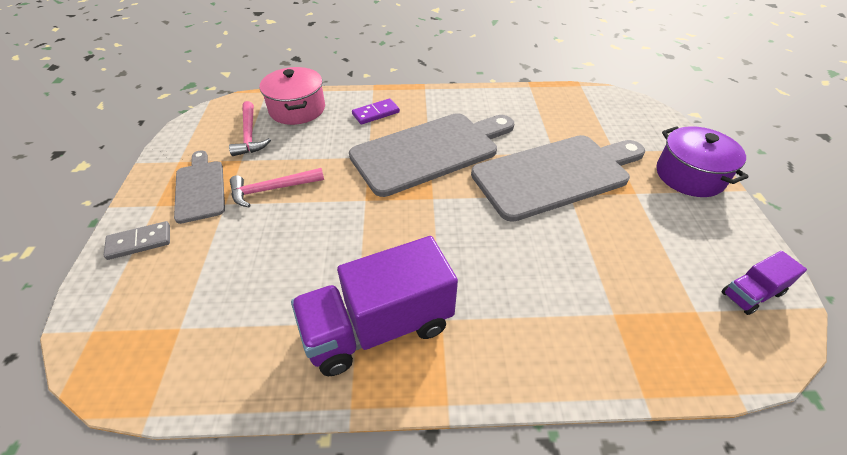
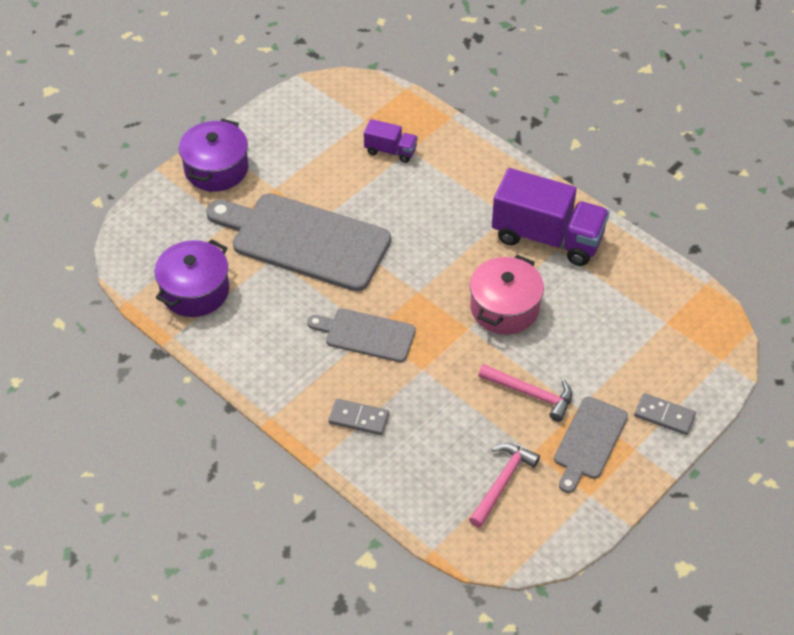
camera: 135 degrees left, 5 degrees up
(297, 109) = (426, 488): pink pot -> pink pot (504, 308)
(376, 113) = (358, 419): purple domino -> grey domino
(430, 151) = (366, 335): grey cutting board -> grey cutting board, size x0.55
(559, 109) = (195, 291): none -> purple pot
(751, 293) = (321, 103): purple truck -> purple truck (390, 151)

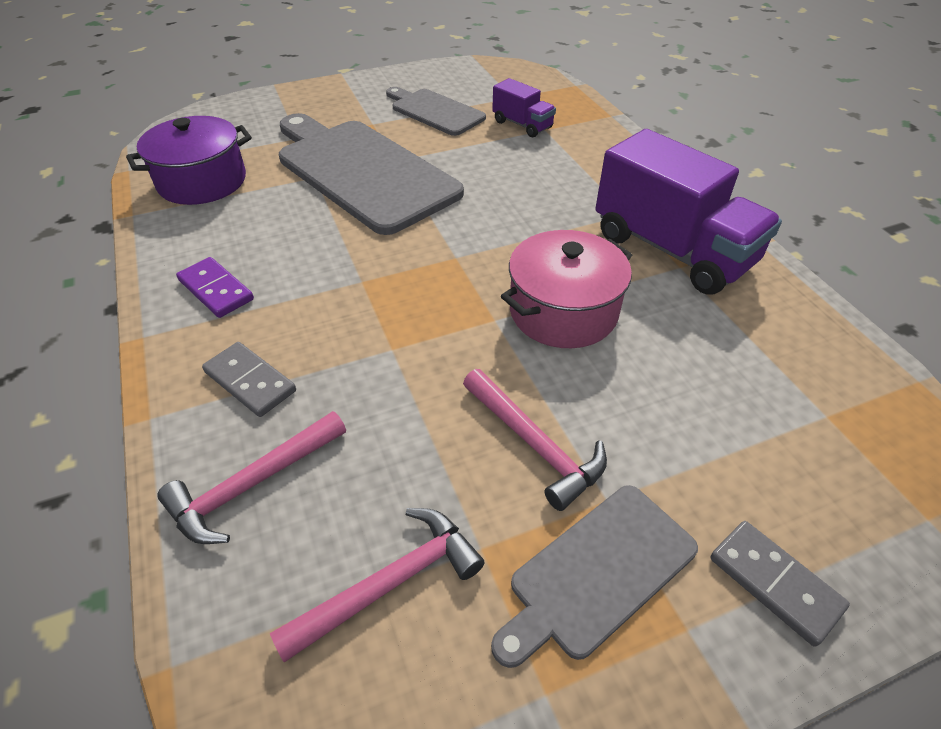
camera: 25 degrees right, 5 degrees down
(216, 169) = (329, 96): purple pot -> none
(286, 371) = (216, 290): none -> purple domino
(366, 335) = (350, 282): grey cutting board -> grey cutting board (434, 111)
(405, 468) = (252, 484): none -> pink hammer

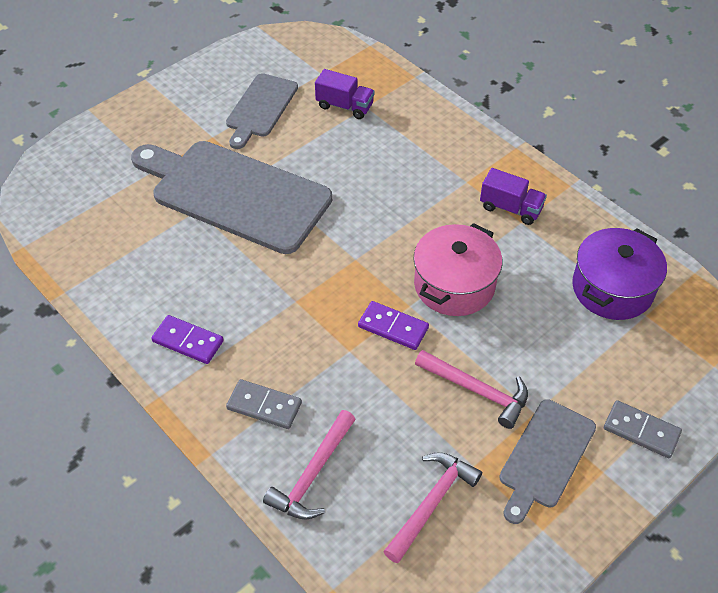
camera: 20 degrees left, 5 degrees up
(202, 181) = (101, 241): purple pot -> purple pot (612, 288)
(434, 111) = (260, 108): grey cutting board -> grey cutting board turned 90 degrees counterclockwise
(461, 337) = (393, 327): none -> purple domino
(672, 250) = (510, 208): purple truck -> purple truck, size x0.49

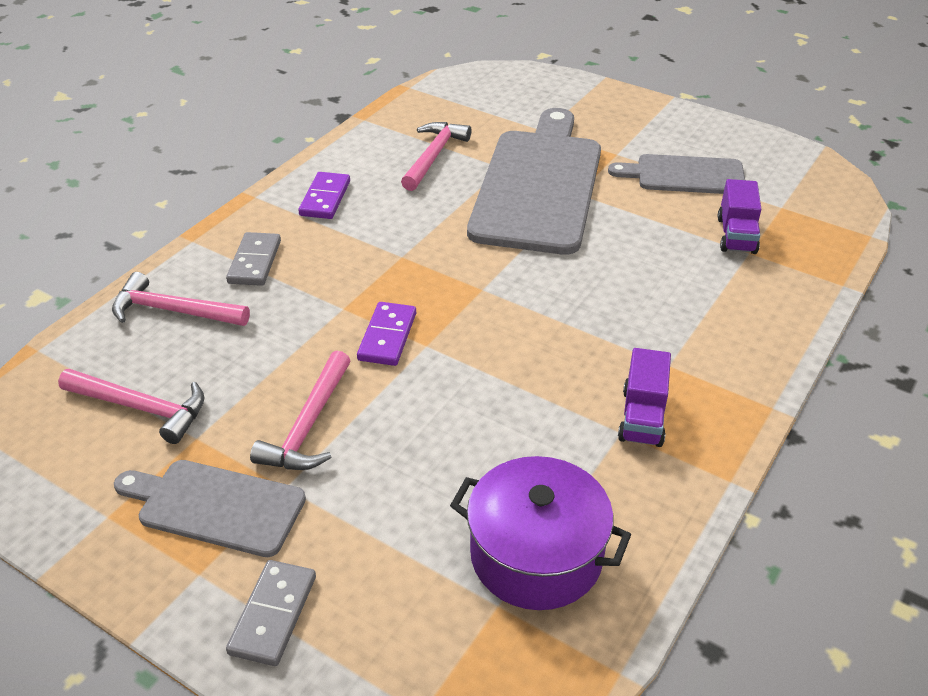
camera: 75 degrees right, 10 degrees down
(157, 252) = (434, 156): none -> pink hammer
(454, 285) = (475, 379): pink pot -> none

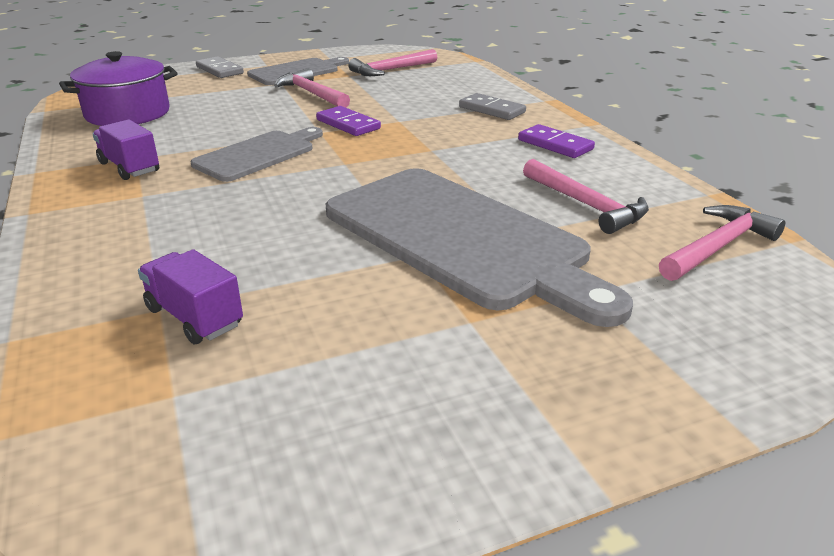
camera: 125 degrees right, 10 degrees down
(173, 311) = (467, 85): pink hammer -> pink hammer (718, 247)
(684, 175) = (353, 350): grey cutting board -> grey cutting board (258, 154)

